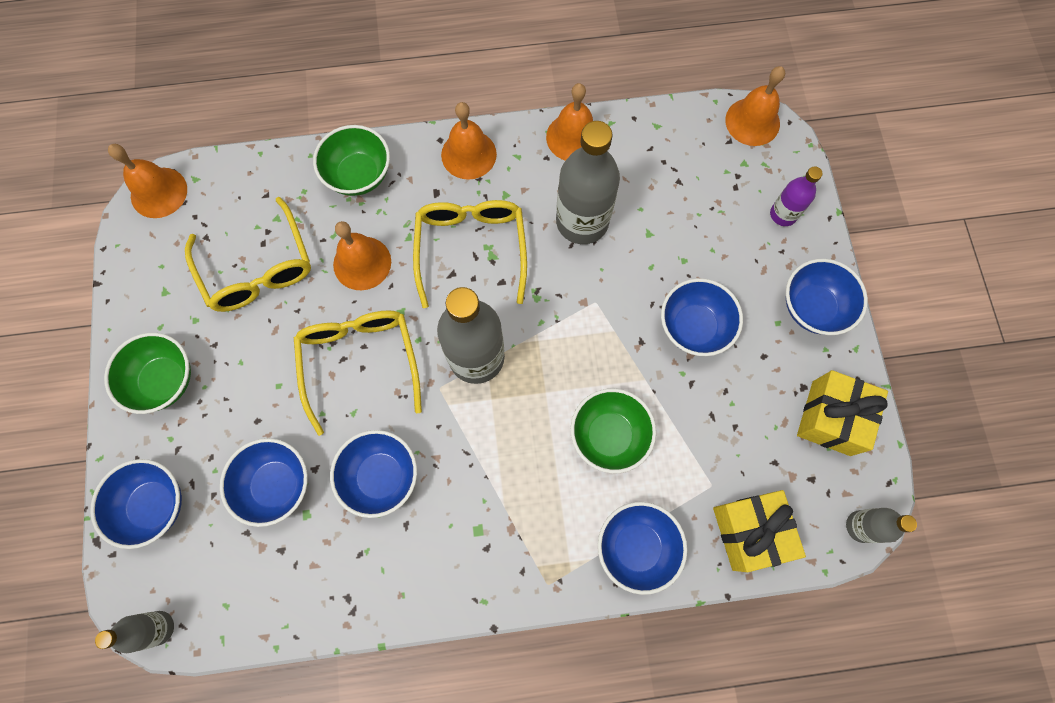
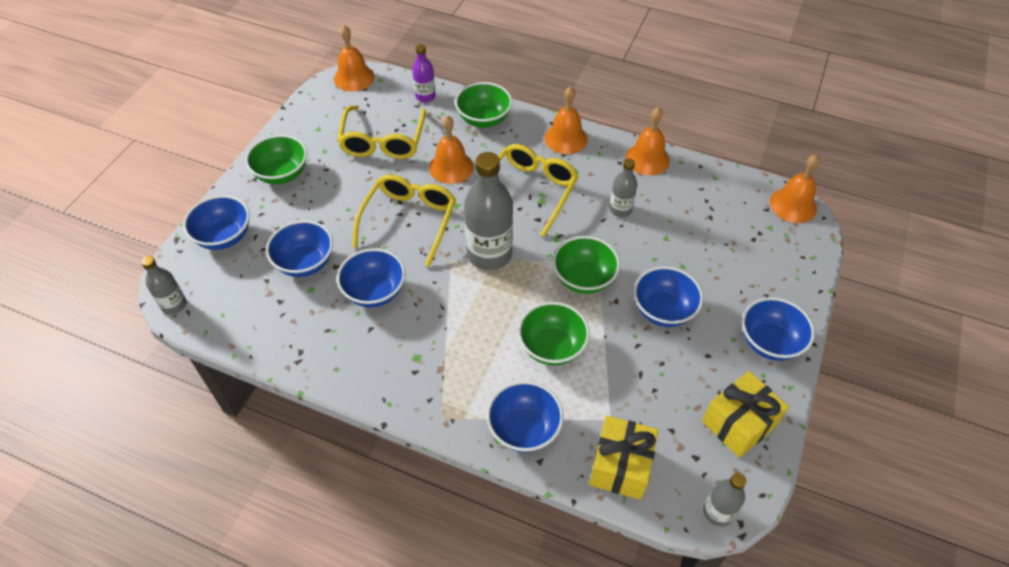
camera: 30 degrees right, 20 degrees down
(582, 222) = (620, 209): grey bottle -> grey bottle, size x0.53
(593, 333) = (583, 279): none -> green bowl
(783, 214) = (782, 272): purple bottle -> purple bottle (425, 96)

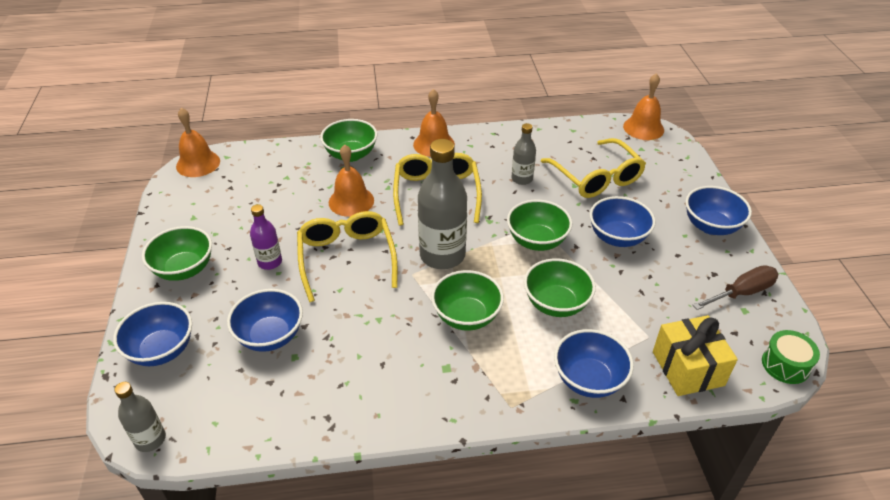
camera: 30 degrees left, 10 degrees down
(374, 292) = (361, 331): blue bowl -> none
(383, 141) = (269, 204): yellow glasses -> yellow glasses (596, 177)
(425, 96) = (281, 155): purple bottle -> purple bottle (270, 262)
(466, 321) = (466, 316): none -> green bowl
(647, 159) = (511, 135): orange bell -> none
(717, 512) = (785, 365): grey bottle -> green drum
(738, 423) = (741, 293): yellow gift -> brown screwdriver

